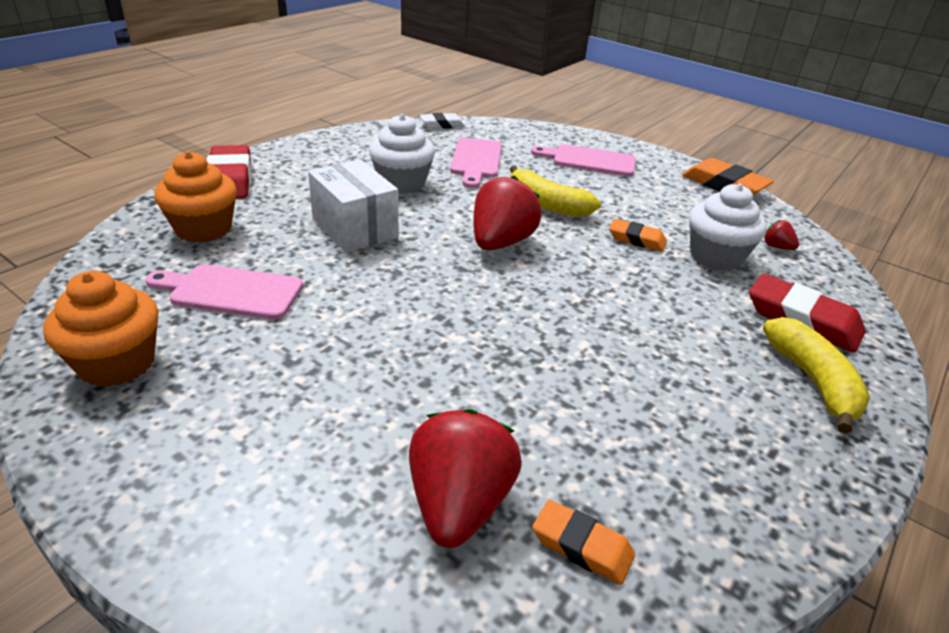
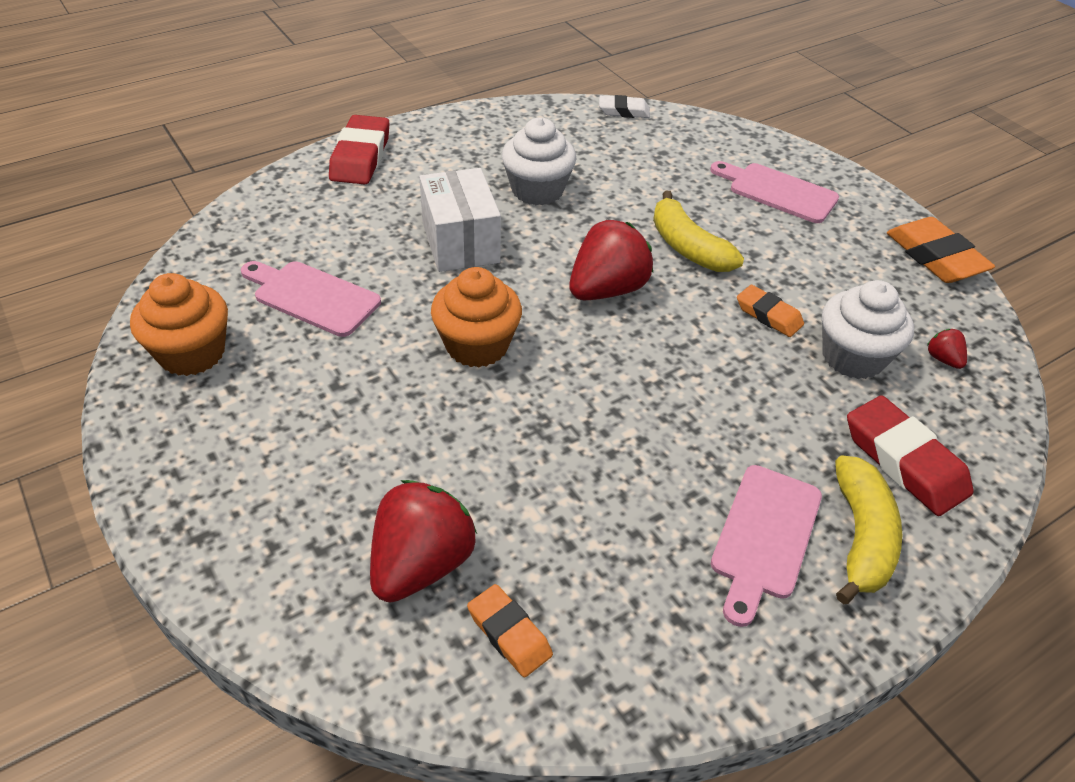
camera: 20 degrees right, 10 degrees up
(203, 229) = (313, 217): orange cupcake -> orange cupcake (477, 345)
(476, 160) = (637, 171): pink cutting board -> pink cutting board (764, 537)

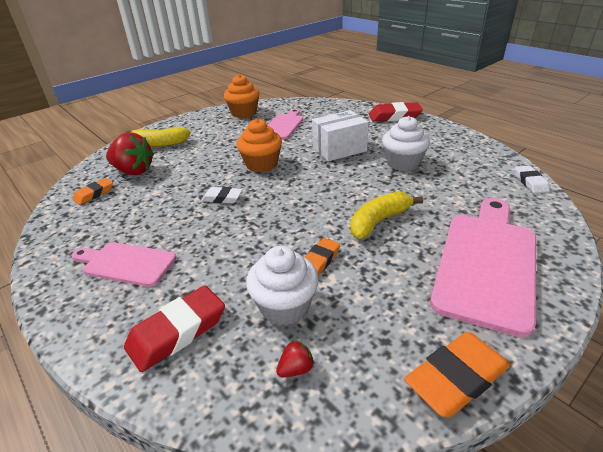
camera: 85 degrees right, 10 degrees down
(586, 407) = (222, 198): none -> white eraser
(607, 290) = (319, 195): red strawberry -> none
(777, 192) = (486, 263): pink cutting board -> pink cutting board, size x1.74
(861, 537) = (116, 305): yellow banana -> yellow banana (159, 144)

